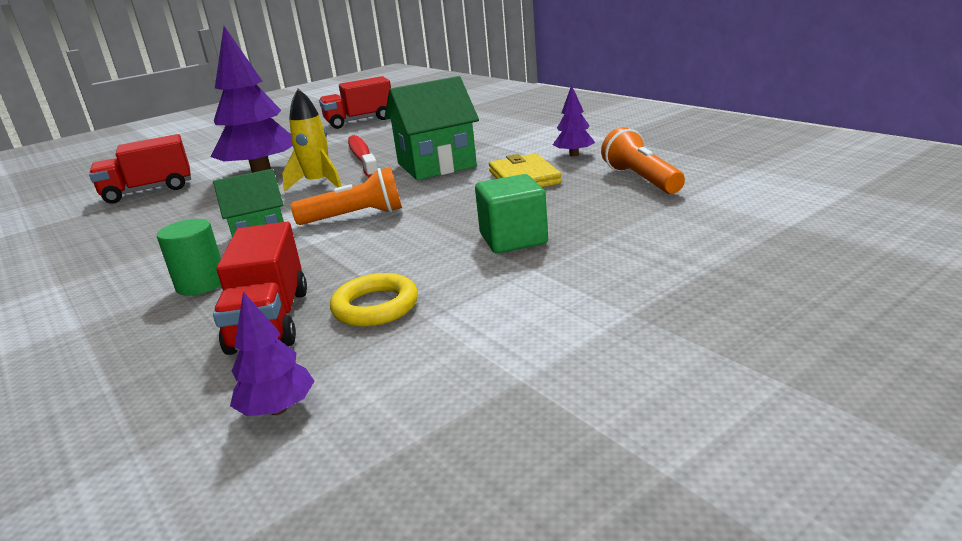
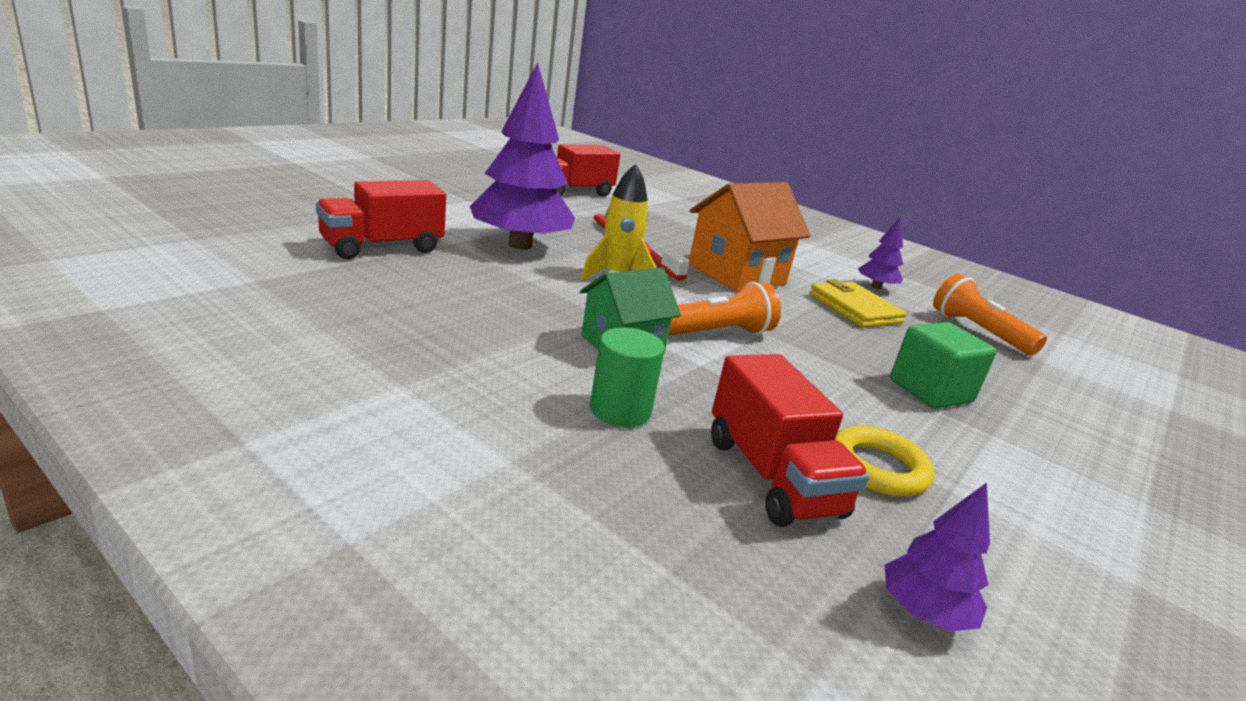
camera: 20 degrees left, 0 degrees up
(436, 165) = (736, 274): green house -> orange house

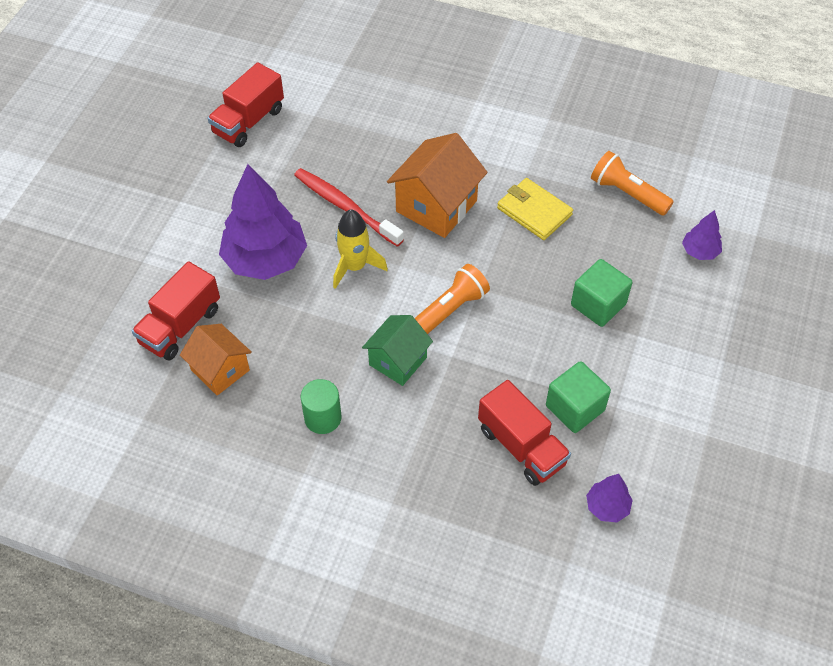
camera: 15 degrees left, 30 degrees up
(391, 282) = (220, 370): none -> orange house
(620, 410) = (425, 431): green cylinder -> green cylinder (323, 418)
(876, 287) = (545, 160): purple tree -> purple tree (700, 251)
(877, 468) = (575, 408): yellow ring -> green cube

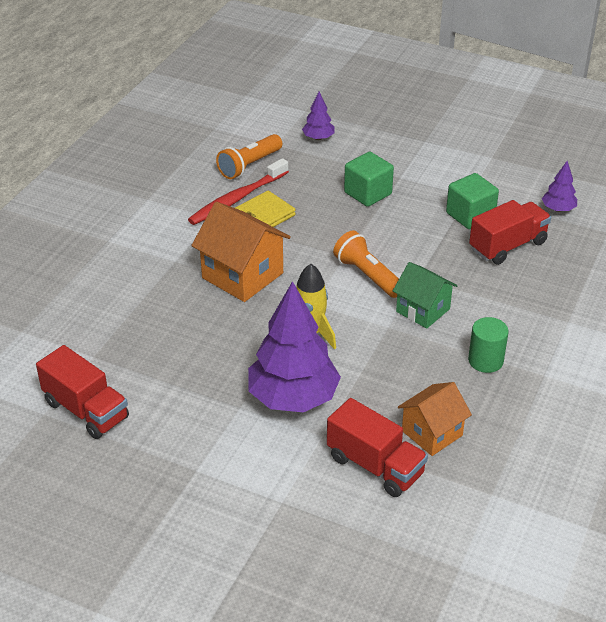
camera: 85 degrees left, 15 degrees down
(345, 207) = (232, 337): red toothbrush -> red toothbrush (237, 199)

